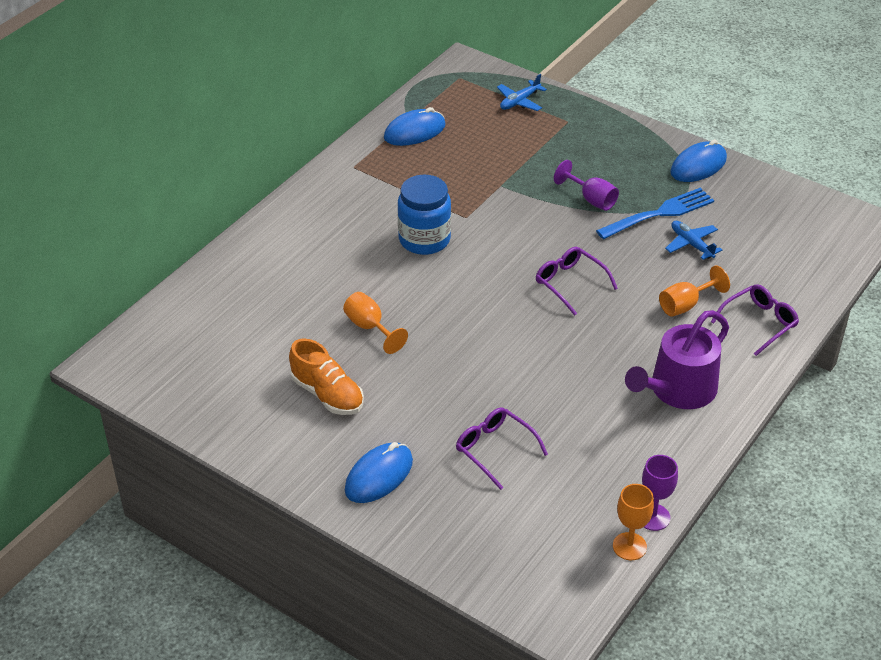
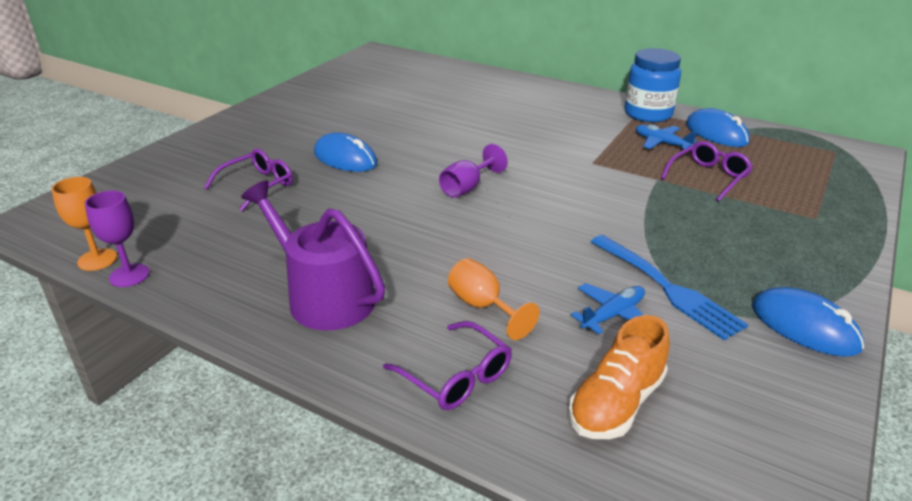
camera: 85 degrees right, 10 degrees down
(327, 394) = (339, 116): orange shoe -> orange shoe (616, 403)
(370, 327) = (420, 127): orange goblet -> none
(379, 476) = (242, 139): blue mouse -> blue mouse (345, 158)
(424, 239) = (548, 144): blue jar -> blue jar (648, 114)
(519, 101) = (826, 186): blue plane -> blue plane (661, 143)
(570, 283) = (504, 222): purple glasses -> purple glasses (708, 177)
(591, 199) = (666, 235): purple goblet -> purple goblet (467, 187)

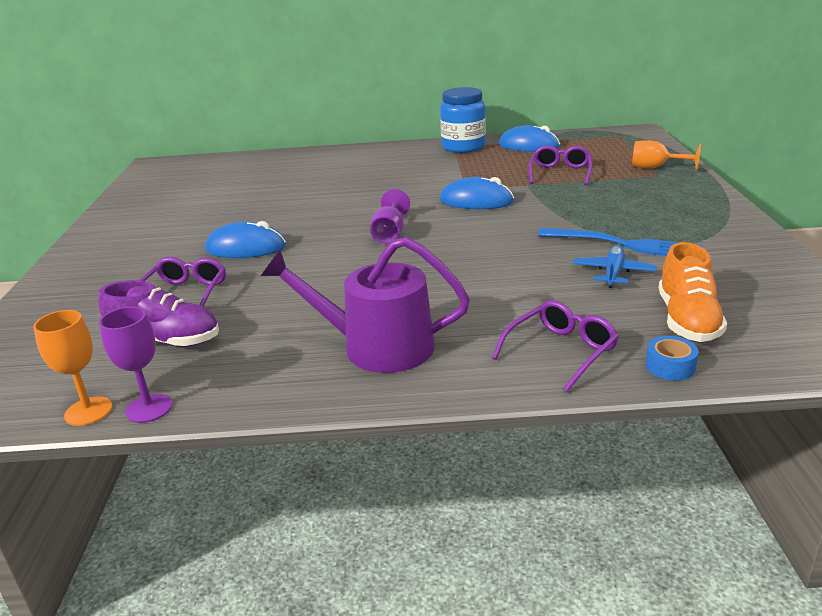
camera: 30 degrees left, 5 degrees down
(201, 222) = (166, 341): none -> purple shoe
(455, 376) = (560, 352): purple glasses -> purple glasses turned 60 degrees counterclockwise
(483, 306) = (516, 303): orange goblet -> orange goblet (656, 167)
(532, 444) = (670, 366): none -> blue tape
(661, 143) = (499, 162): blue plane -> none
(804, 327) = (732, 235): blue mouse -> blue mouse (476, 201)

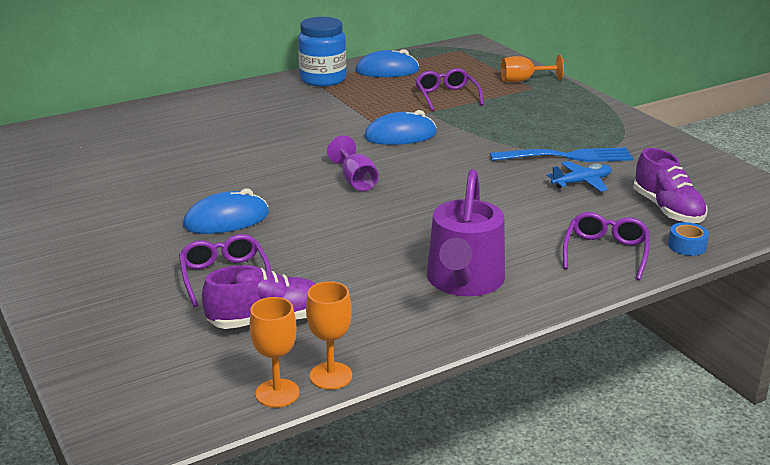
camera: 30 degrees left, 0 degrees up
(149, 408) = (331, 376): purple goblet -> orange goblet
(377, 347) = (464, 281): purple watering can -> purple watering can turned 60 degrees counterclockwise
(613, 273) = (581, 182): blue plane -> blue plane turned 75 degrees clockwise
(687, 320) = (667, 210): orange shoe -> purple shoe

